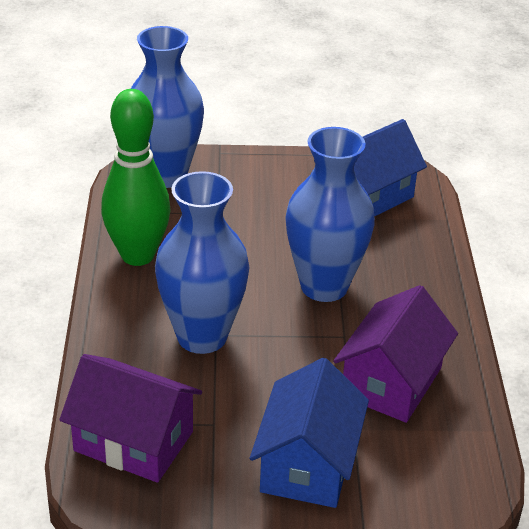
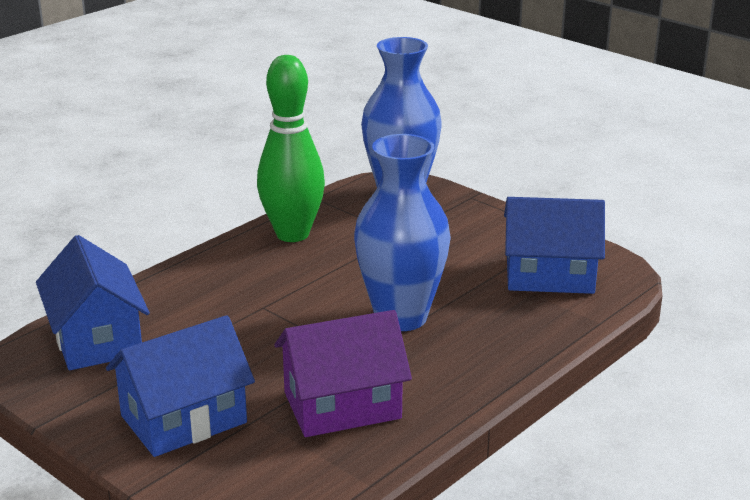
camera: 45 degrees right, 10 degrees down
(133, 441) = (97, 339): purple house -> blue house
(202, 336) = (250, 303): blue vase -> none

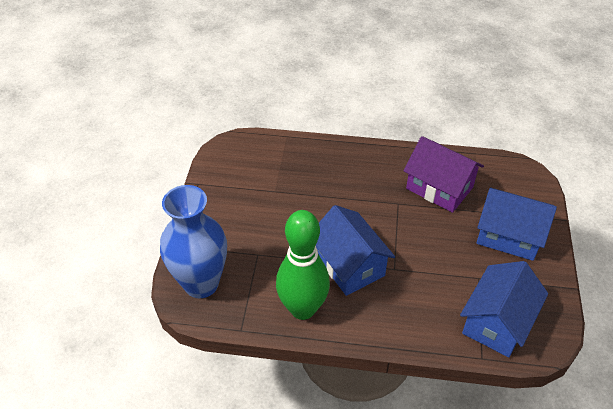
camera: 125 degrees left, 20 degrees up
(401, 317) = (349, 206): blue vase -> none
(549, 275) = (254, 170): blue house -> blue house (349, 265)

